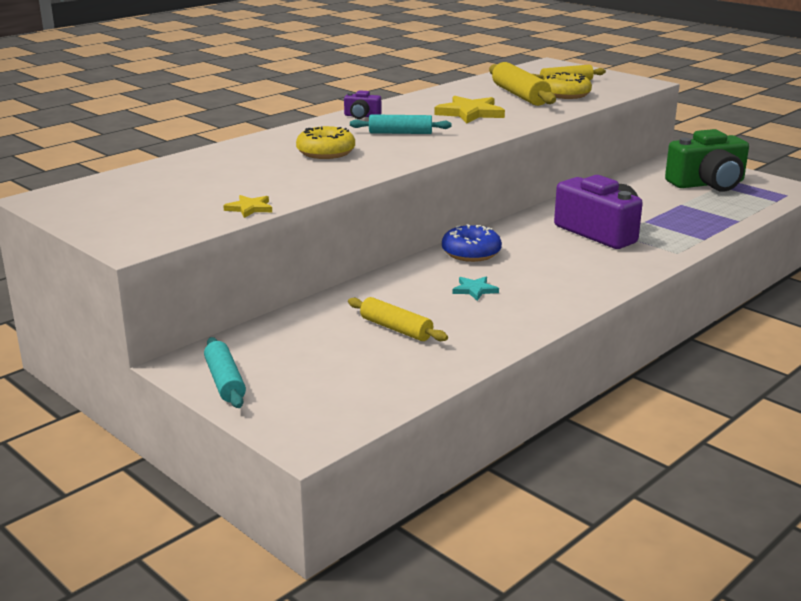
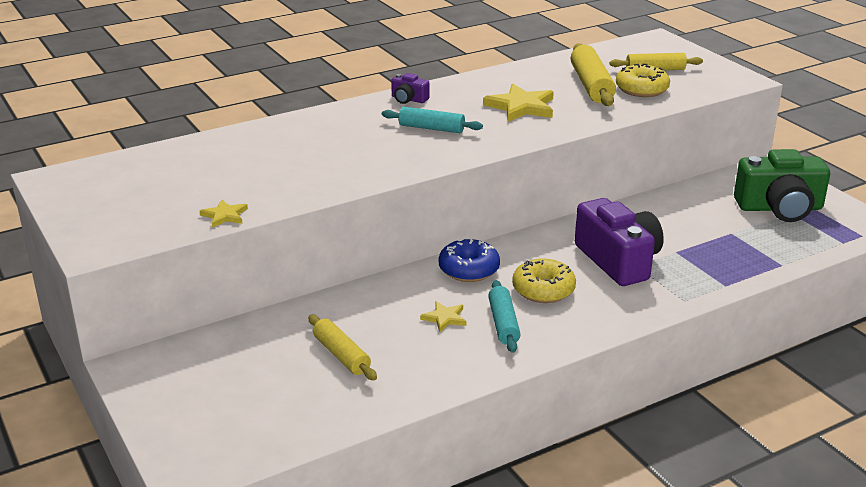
camera: 15 degrees right, 5 degrees up
(224, 381) = (154, 392): turquoise rolling pin -> turquoise rolling pin (503, 323)
(326, 152) = (341, 148): yellow donut -> yellow donut (543, 290)
(474, 290) = (445, 318): turquoise star -> yellow star

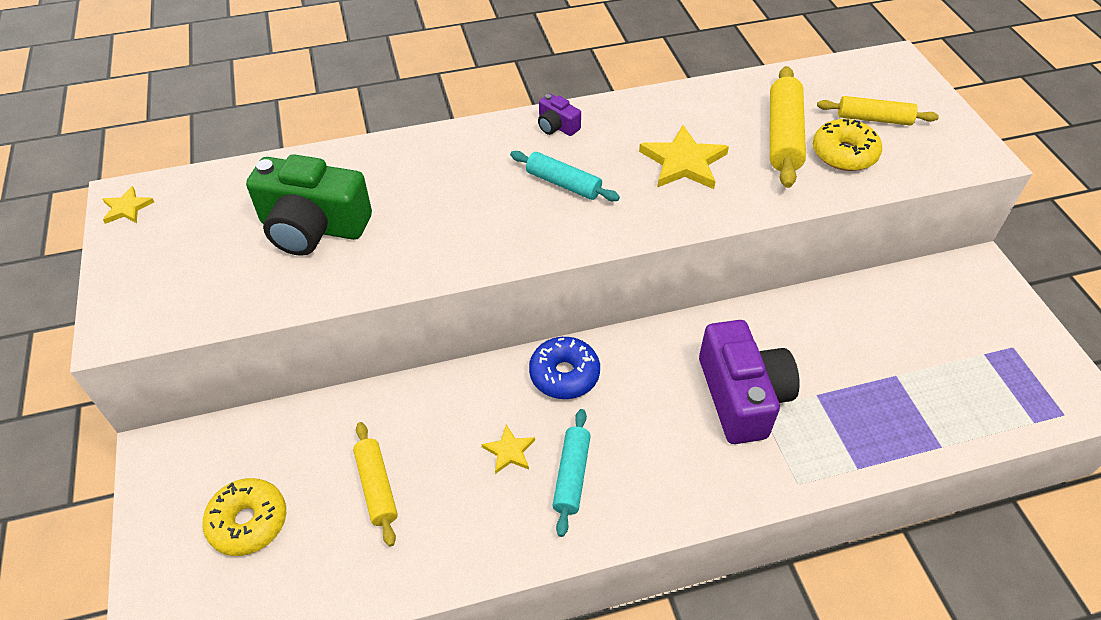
camera: 15 degrees right, 20 degrees up
(225, 215) = (274, 299): yellow star -> yellow star (127, 208)
(543, 290) = (637, 428): yellow donut -> yellow donut (248, 522)
(779, 208) = (972, 342): green camera -> green camera (313, 227)

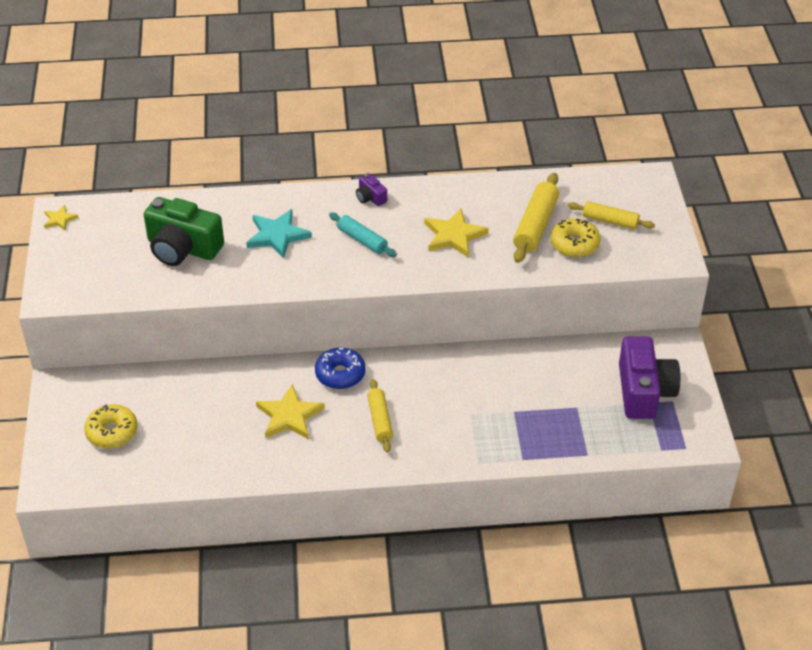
camera: 10 degrees right, 5 degrees down
(377, 487) = (197, 424): yellow rolling pin -> yellow rolling pin (380, 420)
(444, 192) = (277, 235): none -> turquoise star
(509, 451) = (289, 416): yellow star -> yellow star, size x1.85
(571, 475) = (327, 436): turquoise rolling pin -> none
(742, 396) = (460, 405): purple camera -> purple camera (644, 391)

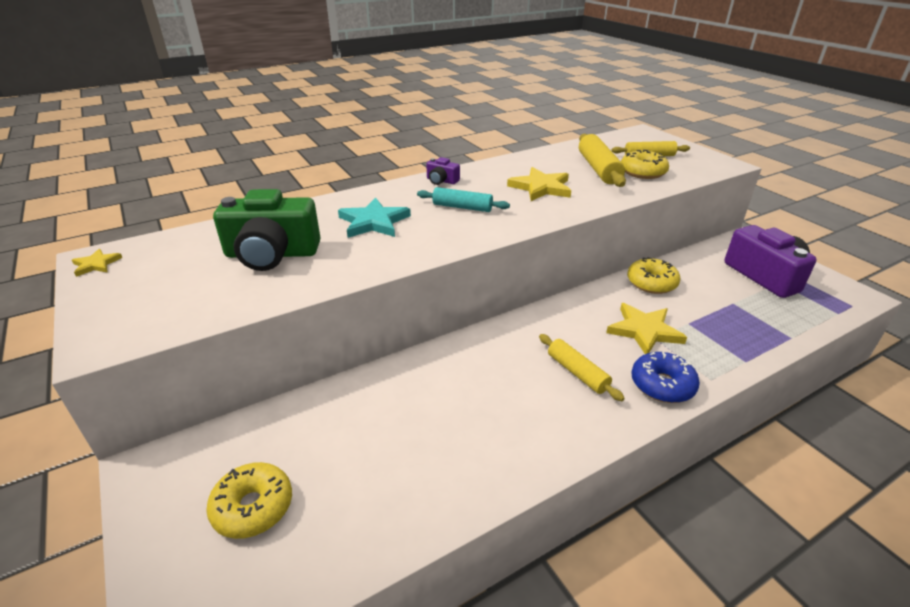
camera: 25 degrees left, 10 degrees down
(289, 416) = (477, 402): yellow star -> yellow star (644, 330)
(340, 374) = (498, 343): blue donut -> blue donut (662, 385)
(524, 362) = (651, 283): none -> yellow donut

